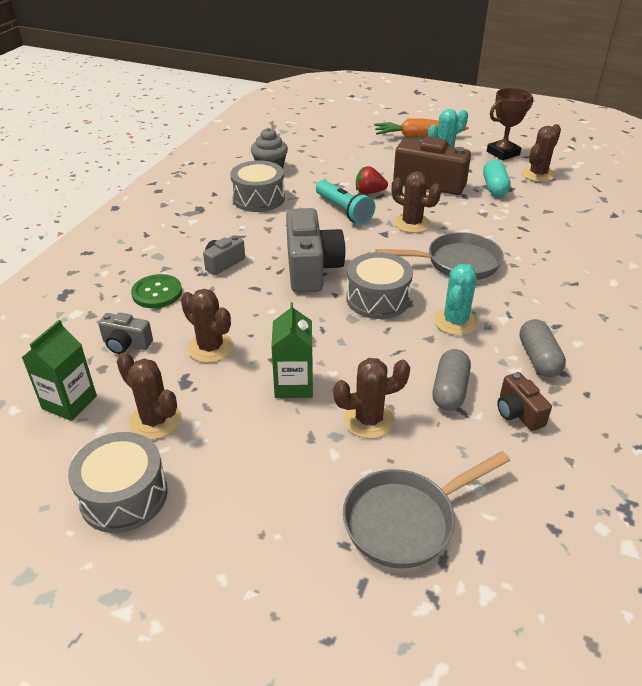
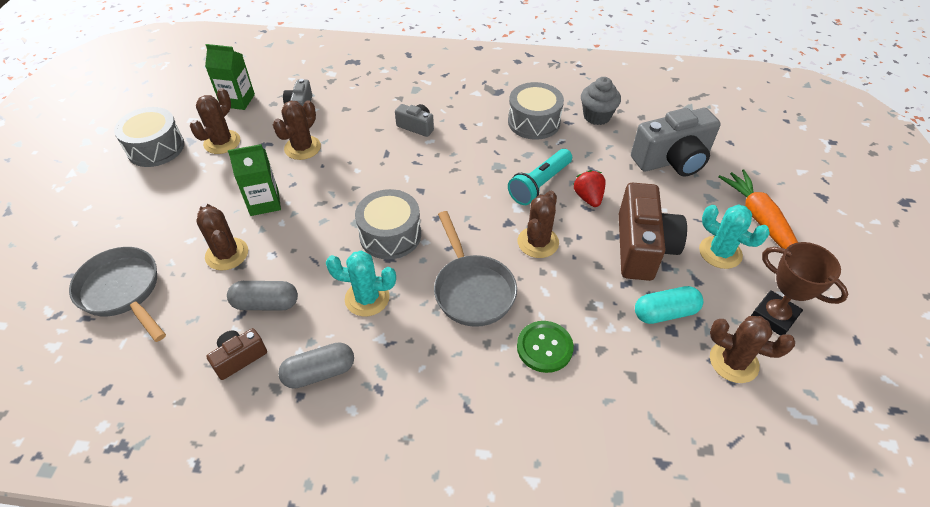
camera: 75 degrees right, 10 degrees up
(157, 293) = (365, 103): green button -> green button (544, 347)
(311, 268) = (426, 181): grey camera -> grey camera (672, 160)

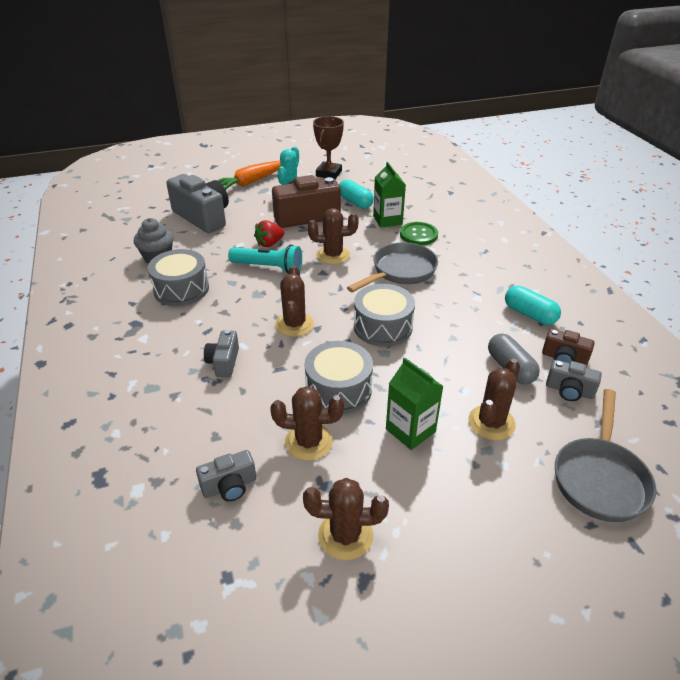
camera: 115 degrees left, 10 degrees down
(156, 148) = (405, 618): grey drum -> grey drum (338, 389)
(204, 332) = (569, 391): none -> grey camera
(238, 100) = (247, 576): green carton -> green carton (387, 220)
(319, 372) = (529, 314): grey capsule -> turquoise capsule
(367, 298) = (453, 316): turquoise cactus -> none
(733, 362) = (371, 181): brown cactus -> brown cactus (294, 324)

